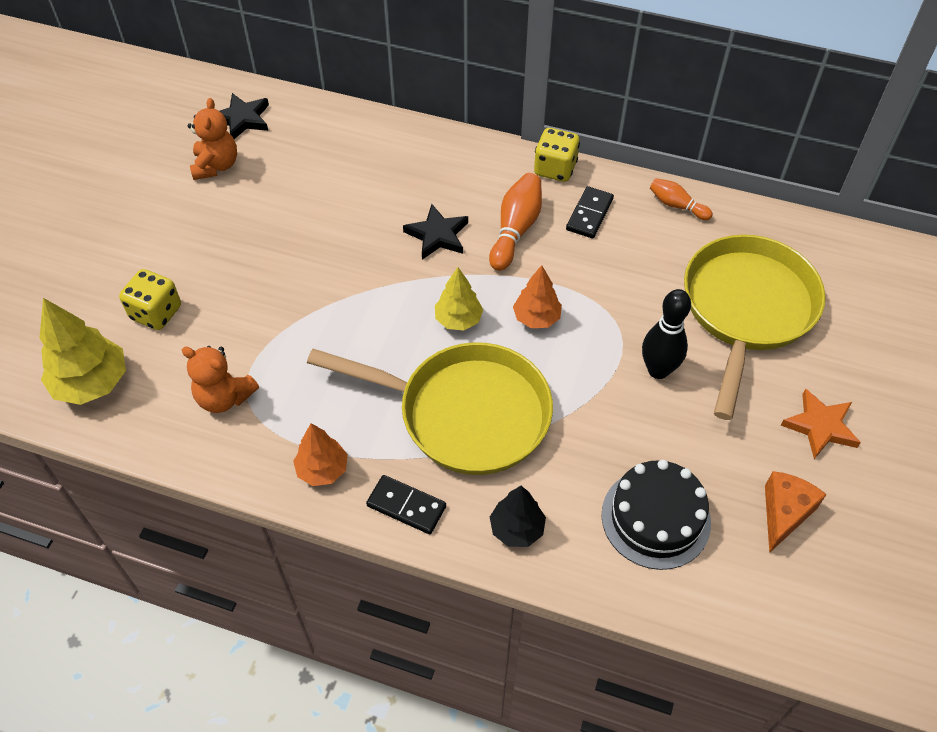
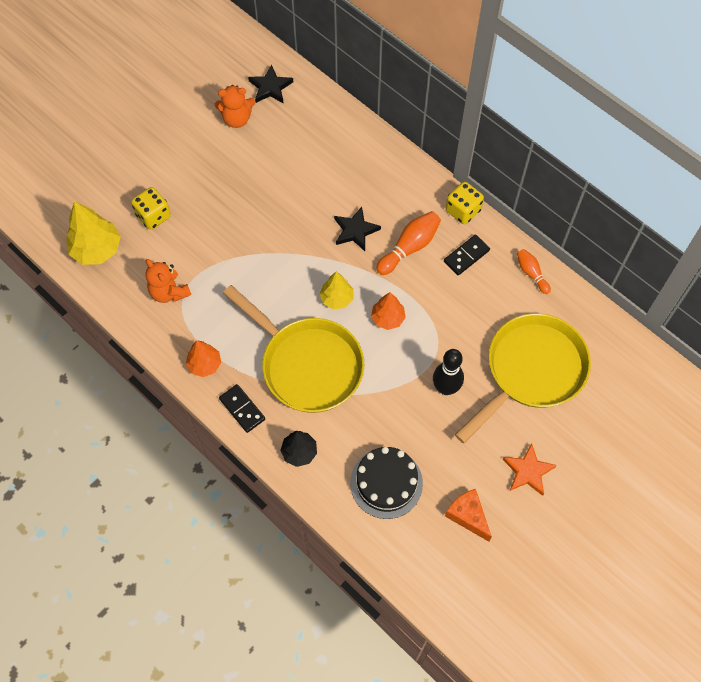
camera: 25 degrees right, 10 degrees up
(216, 166) = (237, 119): orange teddy bear -> orange teddy bear turned 60 degrees clockwise
(784, 513) = (468, 516): orange cheese -> orange cheese turned 90 degrees counterclockwise

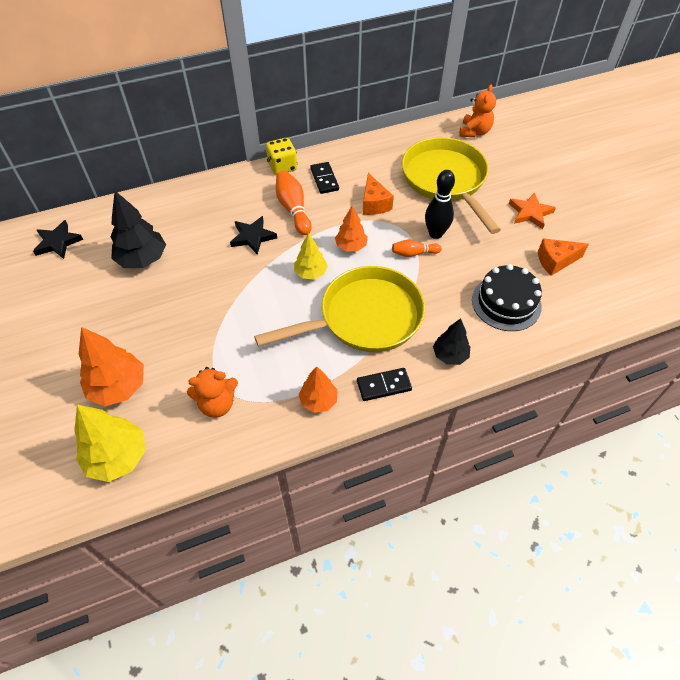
camera: 65 degrees left, 10 degrees down
(153, 216) = (118, 387): yellow dice -> orange tree
(237, 119) = (68, 279): orange teddy bear -> orange teddy bear (474, 132)
(284, 160) = (142, 259): none -> black tree
(457, 315) = (374, 204): none -> orange cheese
(531, 273) = (363, 150): orange bowling pin -> orange bowling pin (414, 253)

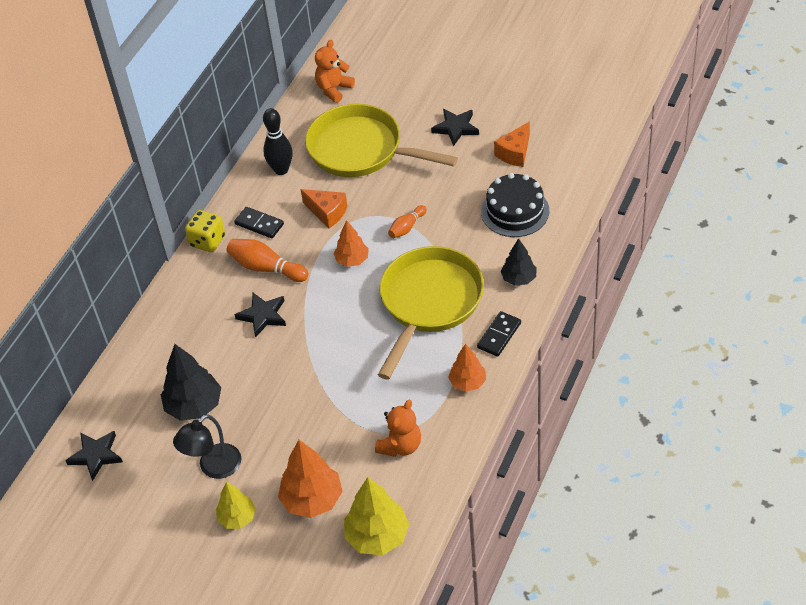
camera: 40 degrees left, 5 degrees down
(99, 308) = (213, 467): none -> black lamp
(311, 273) = (347, 304): yellow tree -> yellow tree (237, 518)
(435, 234) = (405, 199): black bowling pin -> black bowling pin (281, 170)
(474, 132) = (334, 89): orange teddy bear -> orange teddy bear turned 120 degrees counterclockwise
(530, 213) = (456, 128): orange star -> black star

